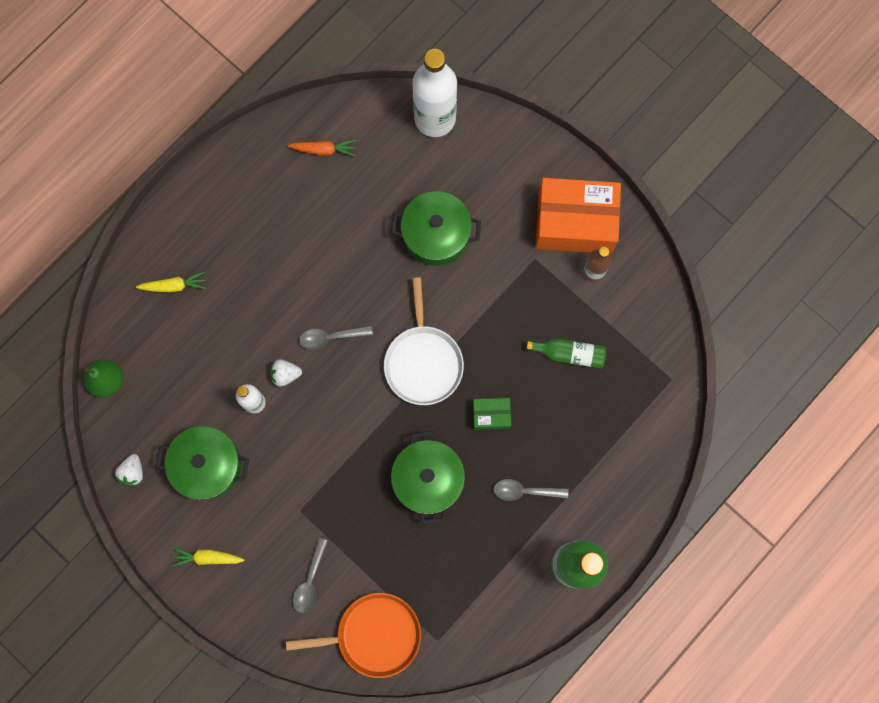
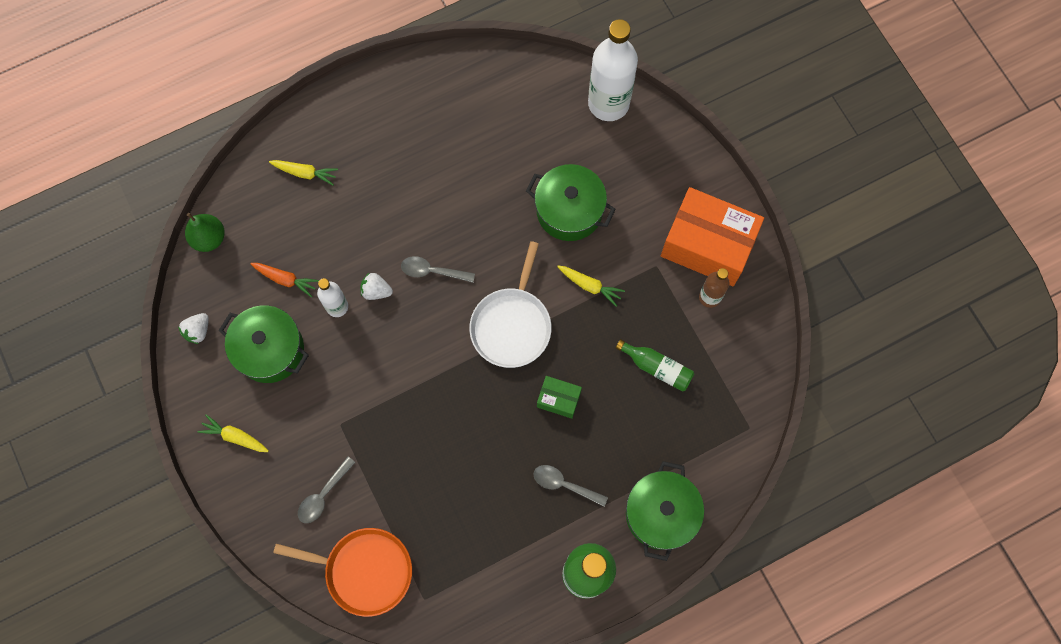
camera: 20 degrees right, 5 degrees down
(324, 150) = (493, 97): orange carrot -> orange carrot (285, 279)
(428, 479) = (474, 439): green pot -> green pot (661, 513)
(481, 299) = (590, 286): none -> yellow carrot

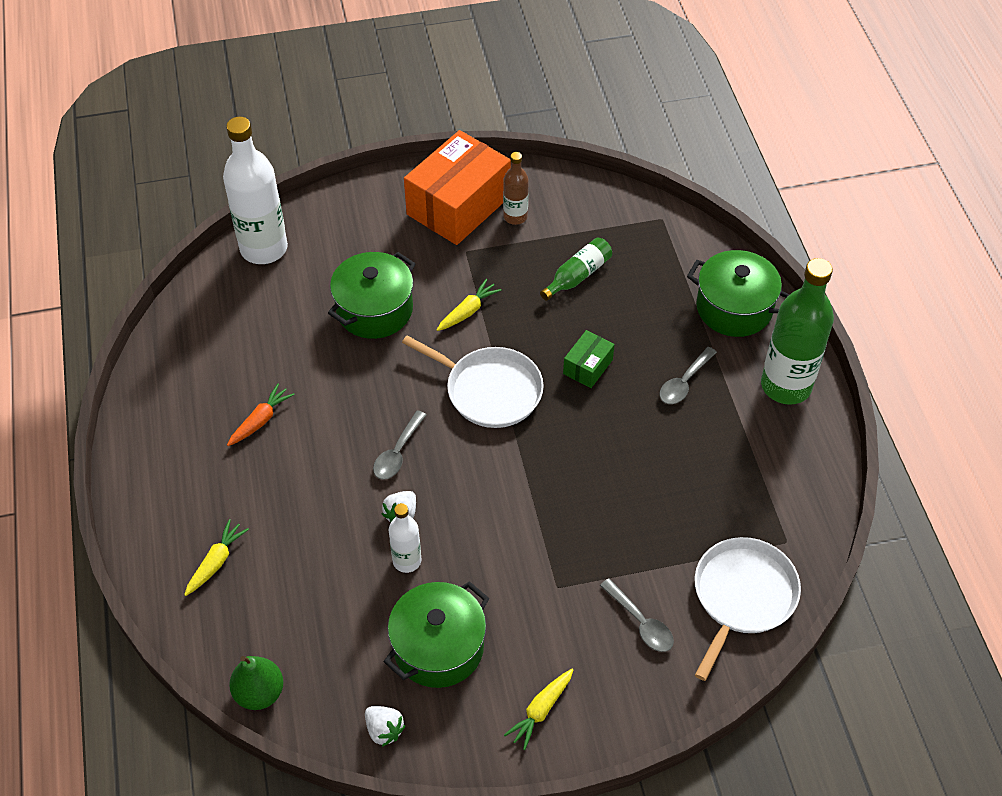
camera: 75 degrees left, 20 degrees down
(285, 279) = (350, 611): orange carrot -> orange carrot (260, 420)
(364, 570) = (742, 596): orange pan -> white pan

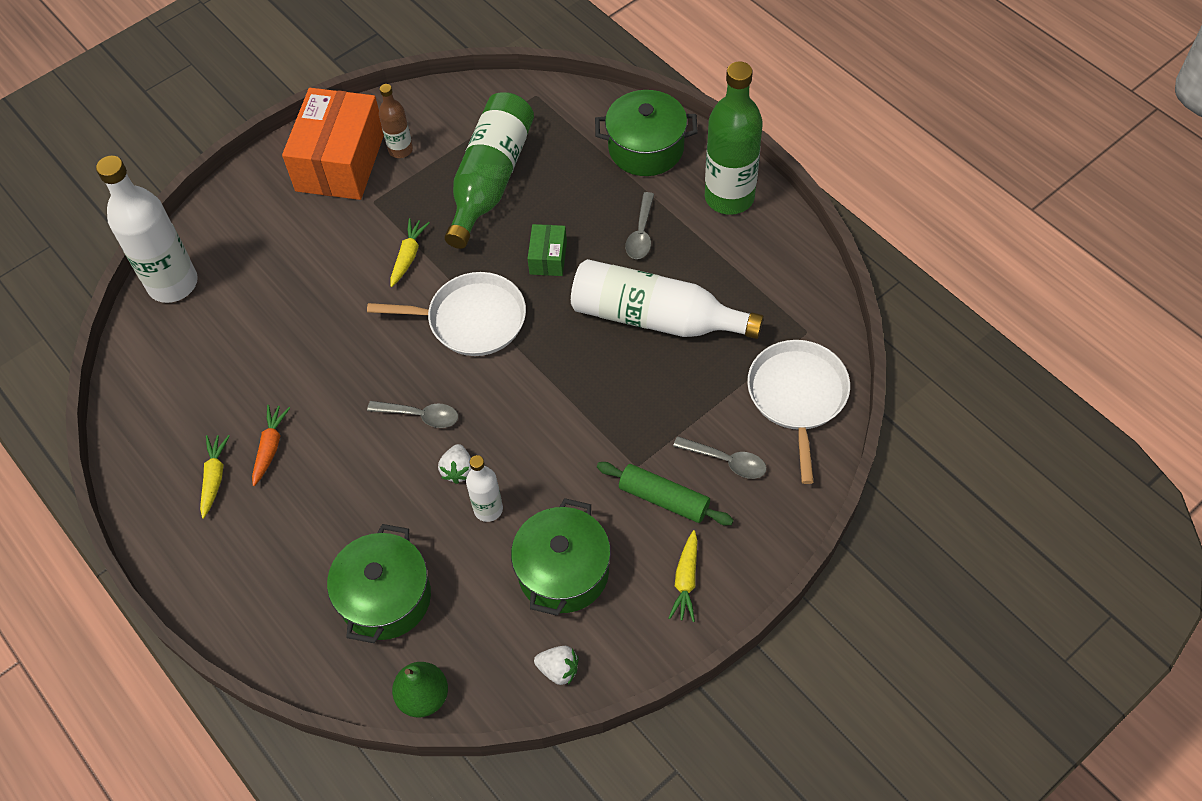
camera: 25 degrees left, 5 degrees up
(216, 562) = (308, 599): yellow carrot -> yellow carrot (214, 478)
(374, 310) = (318, 294): green pot -> green pot (385, 597)
(397, 453) = (420, 416): grey spoon -> grey spoon turned 75 degrees counterclockwise
(564, 628) = (664, 499): none -> green rolling pin
(577, 276) = (490, 179): green bottle -> green bottle, size x1.94
(652, 464) = (656, 318): none -> white bottle

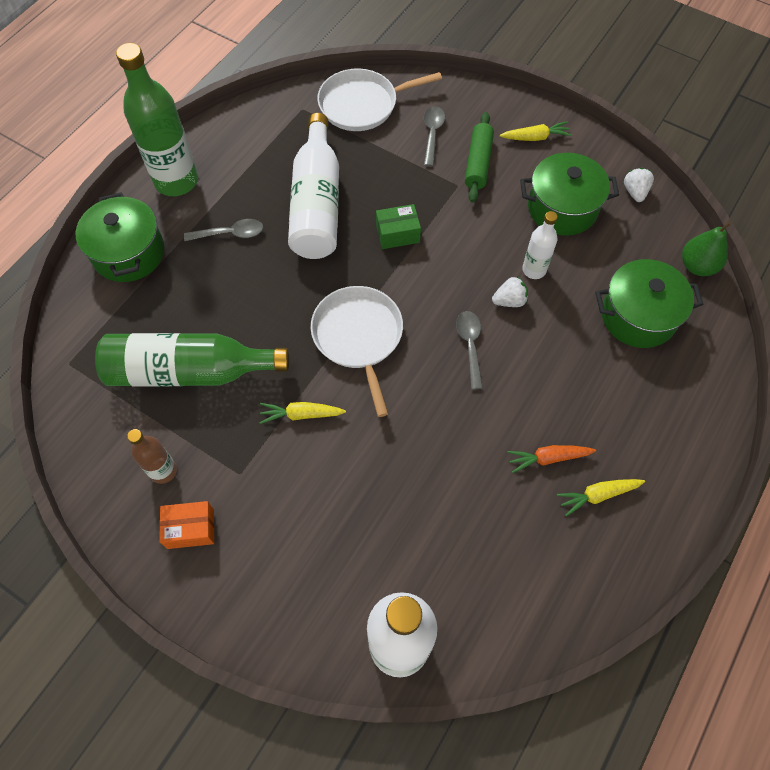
camera: 110 degrees left, 5 degrees up
(340, 162) = (190, 528): orange box -> orange box, size x0.46
(548, 258) = (274, 296): green box -> green box (397, 234)

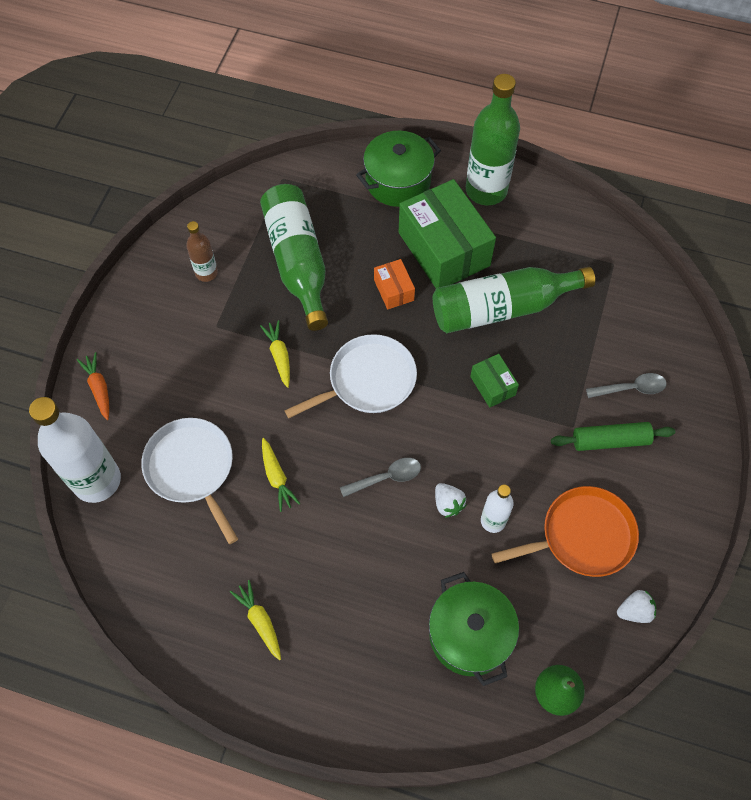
camera: 75 degrees right, 0 degrees up
(190, 528) = (163, 306): orange box -> orange box (394, 290)
(230, 234) = (444, 249): grey spoon -> green box
(317, 204) = (502, 308): white bottle -> green bottle
(362, 104) = (642, 314): white pan -> white pan (192, 469)
(535, 137) = (670, 492): yellow carrot -> yellow carrot (277, 477)
(548, 458) = (287, 570): orange carrot -> orange carrot (99, 388)
(562, 208) = (582, 536): green pot -> orange pan

